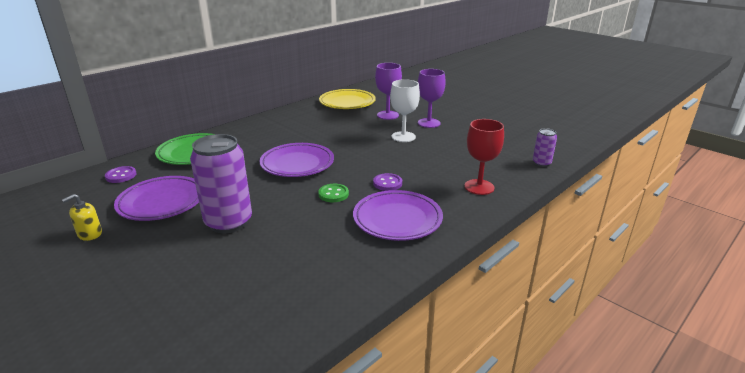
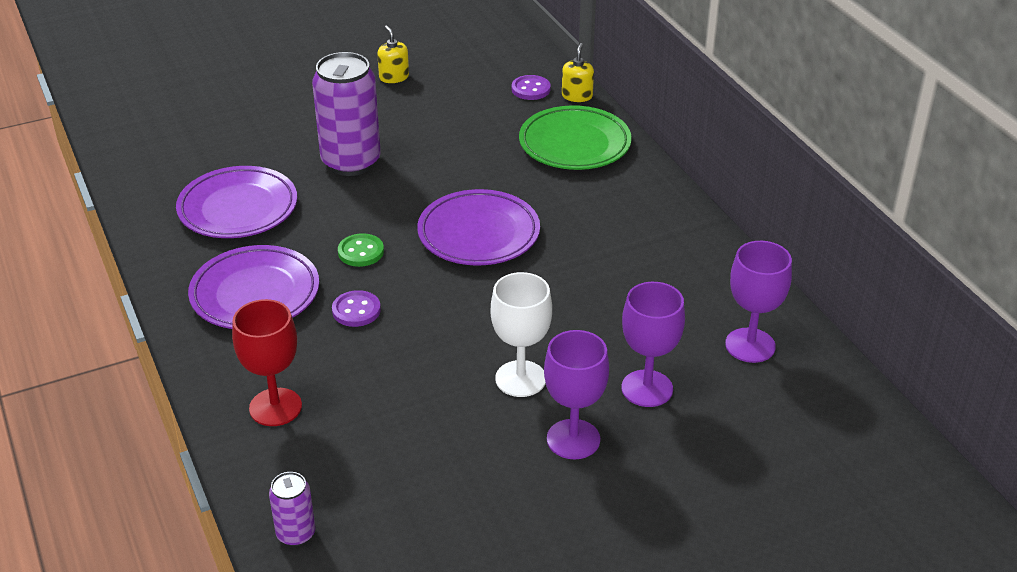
camera: 110 degrees right, 10 degrees up
(133, 160) = (577, 96): none -> yellow soap dispenser
(162, 202) = (435, 118): purple plate -> purple plate (238, 208)
(347, 103) = (750, 345): yellow plate -> purple goblet

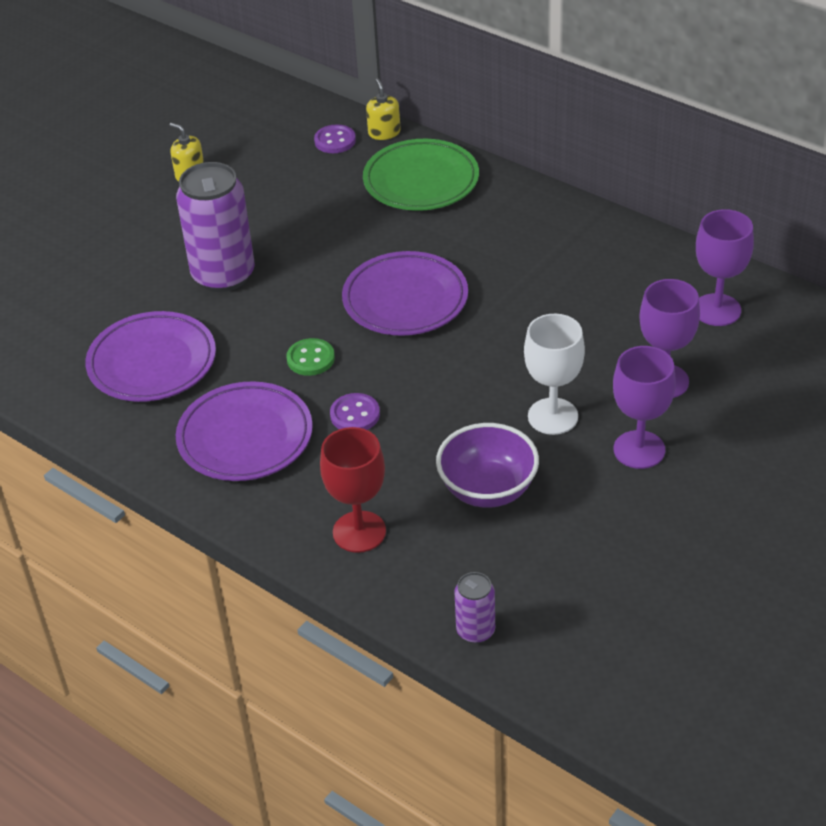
camera: 25 degrees left, 5 degrees up
(411, 417) = (488, 489): none -> purple bowl

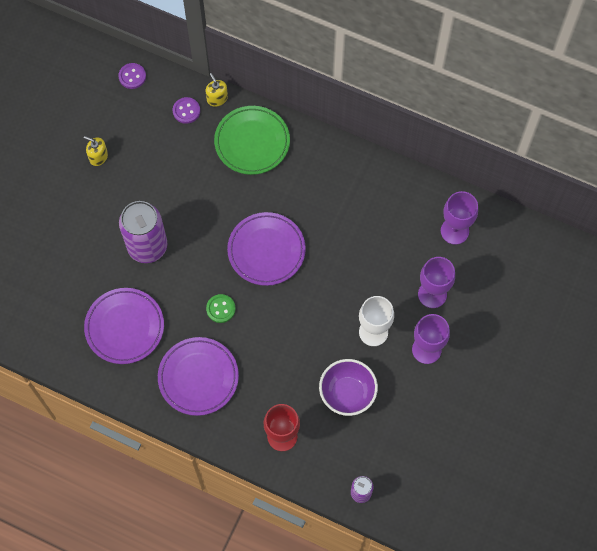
camera: 15 degrees left, 25 degrees up
(355, 415) = (258, 349): purple button -> purple button (132, 76)

